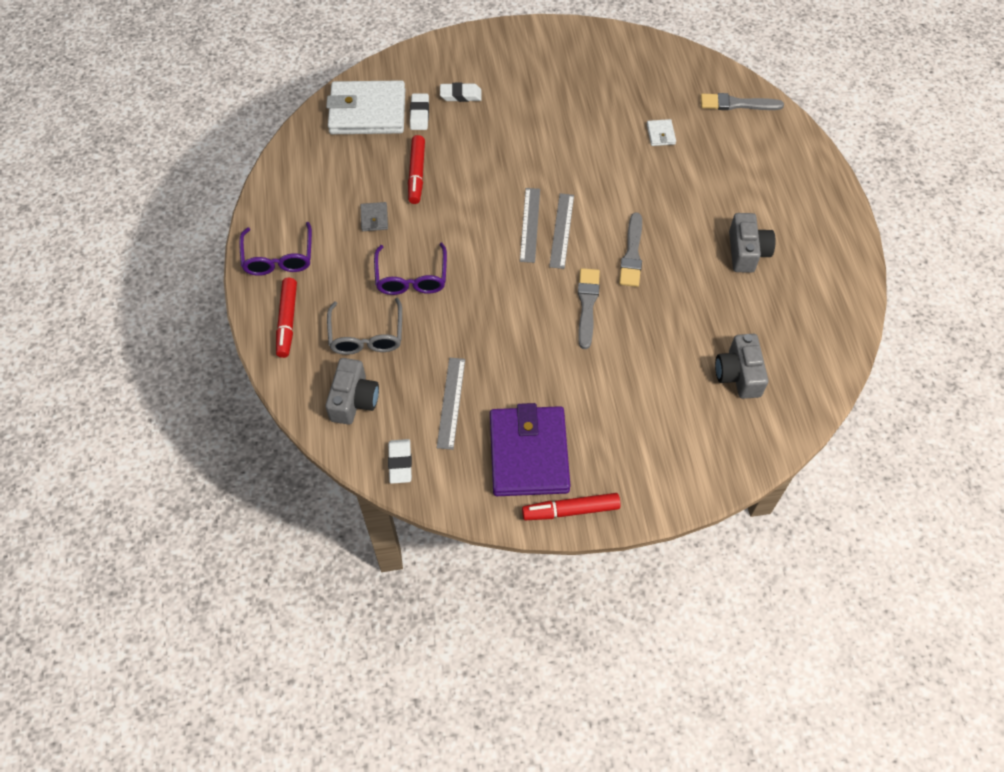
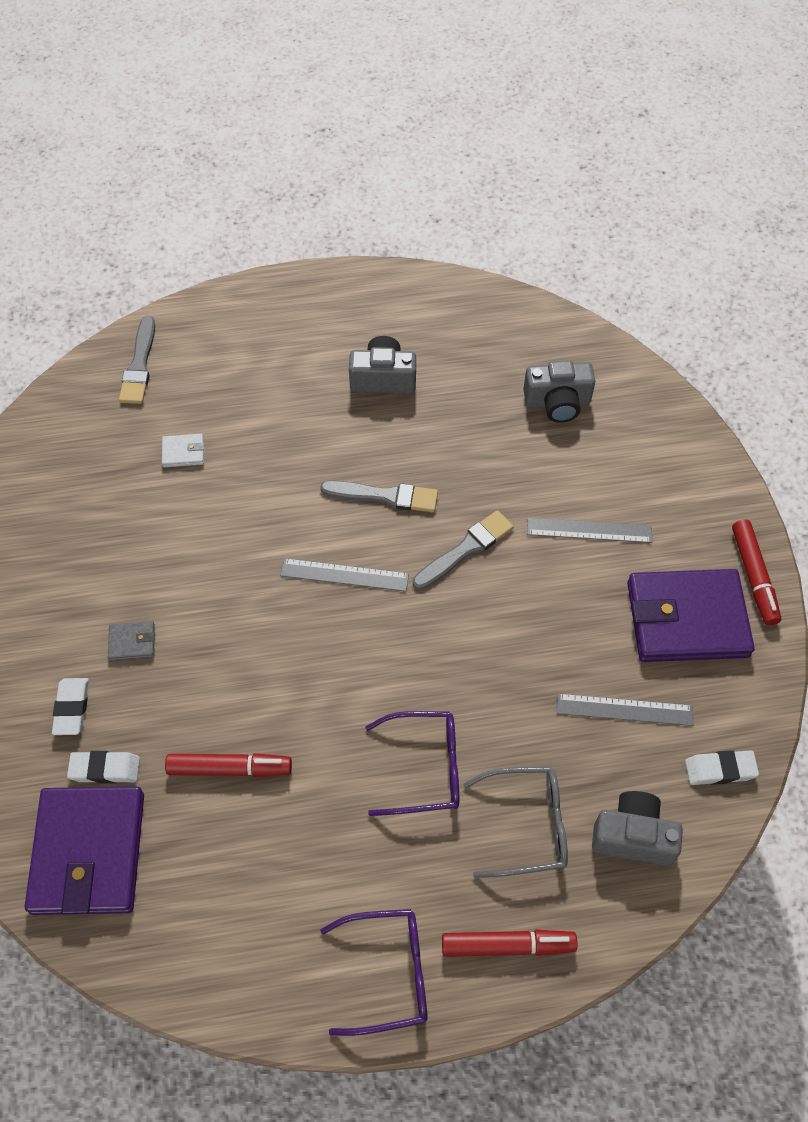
camera: 90 degrees left, 0 degrees up
(367, 112) = (89, 852): white wallet -> purple wallet
(374, 218) = (314, 827): grey wallet -> grey wallet (132, 642)
(530, 224) = (333, 613): grey ruler -> grey ruler (589, 530)
(587, 305) = (465, 549): grey brush -> grey brush turned 135 degrees clockwise

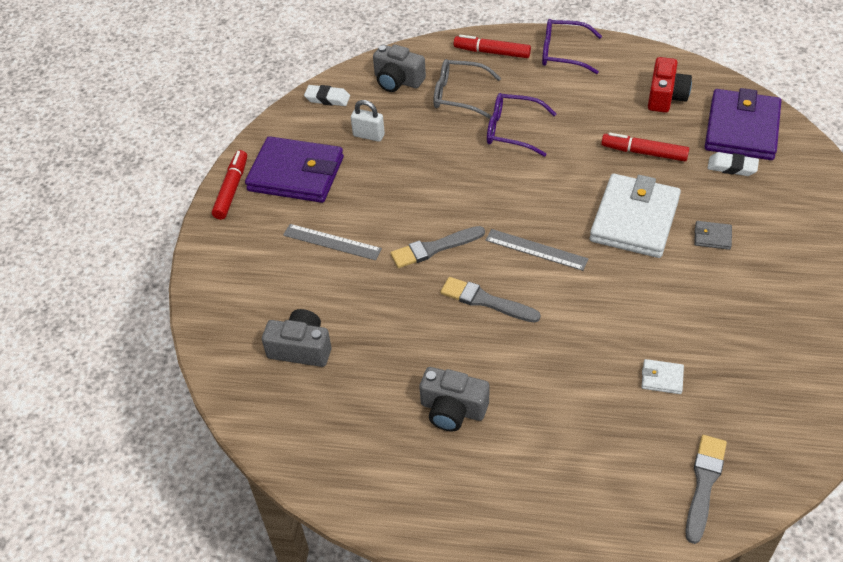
camera: 160 degrees left, 10 degrees down
(72, 708) = (758, 205): white eraser -> none
(206, 900) = (665, 96): none -> red camera
(231, 647) = (634, 219): none -> white wallet
(624, 710) = (368, 135): grey ruler -> white padlock

